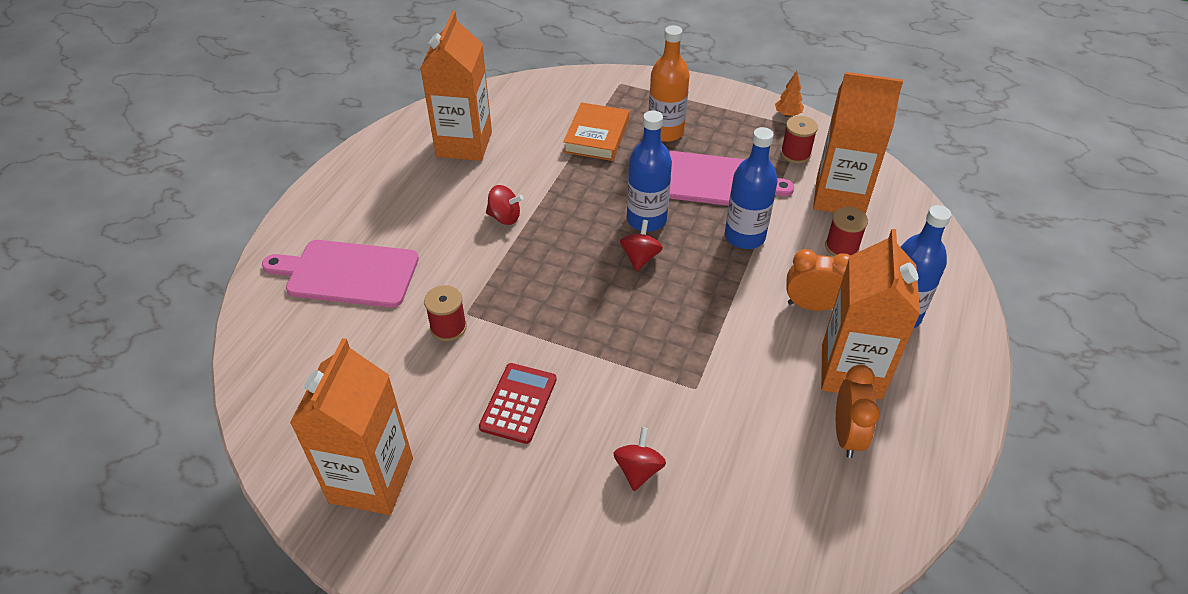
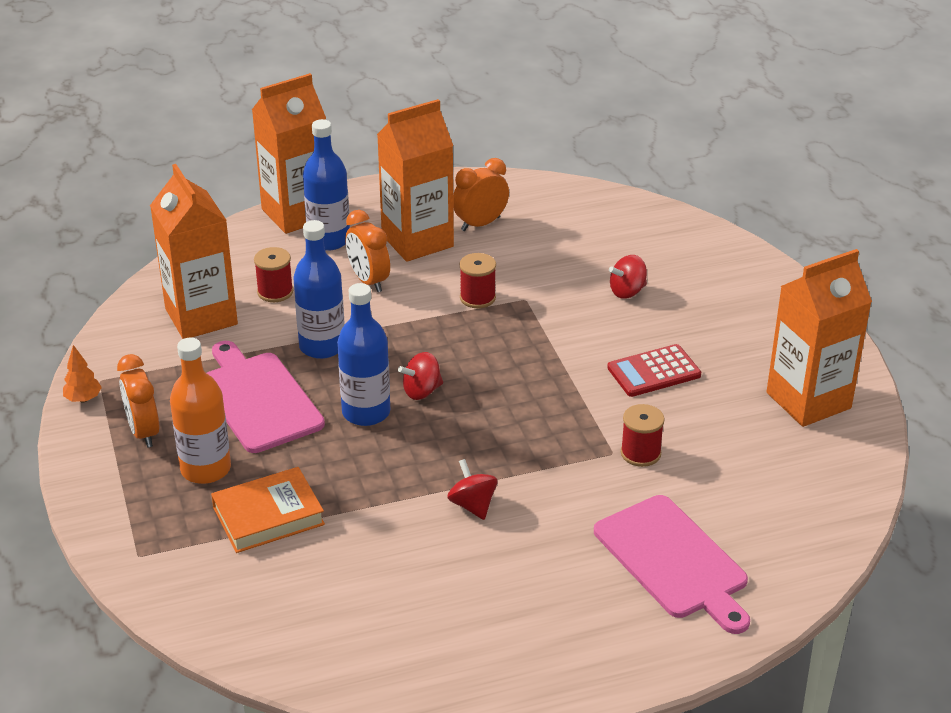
camera: 130 degrees left, 10 degrees down
(464, 144) = (397, 614): orange carton -> orange carton (296, 214)
(728, 124) = (144, 432): none -> orange clock
(795, 154) = (155, 367): red spool -> red spool (477, 298)

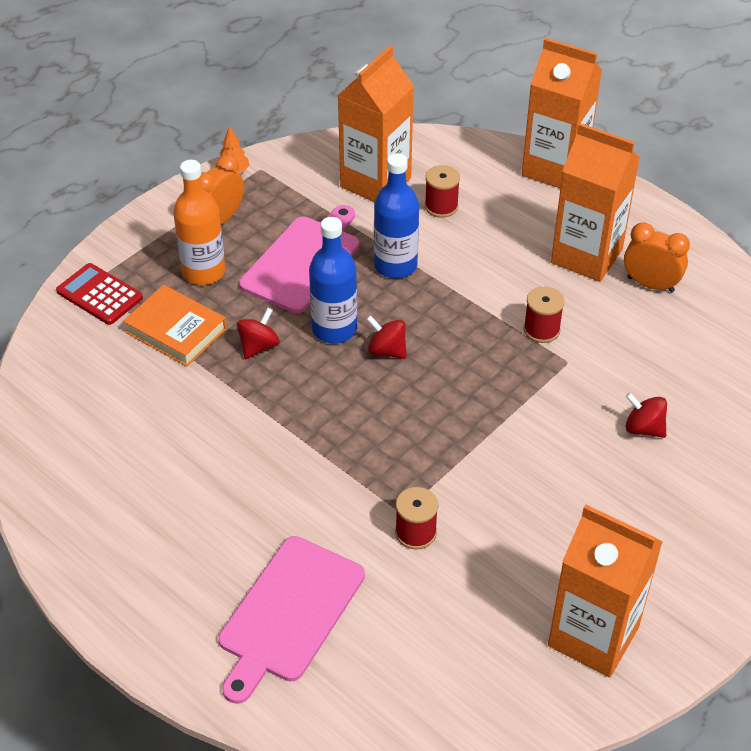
camera: 60 degrees right, 10 degrees up
(329, 240) = (537, 204): blue bottle -> none
(368, 281) = (504, 252): orange clock -> none
(472, 505) = (269, 445): red spinning top -> red spinning top (259, 346)
(654, 372) = (539, 496): red calculator -> red calculator (99, 295)

